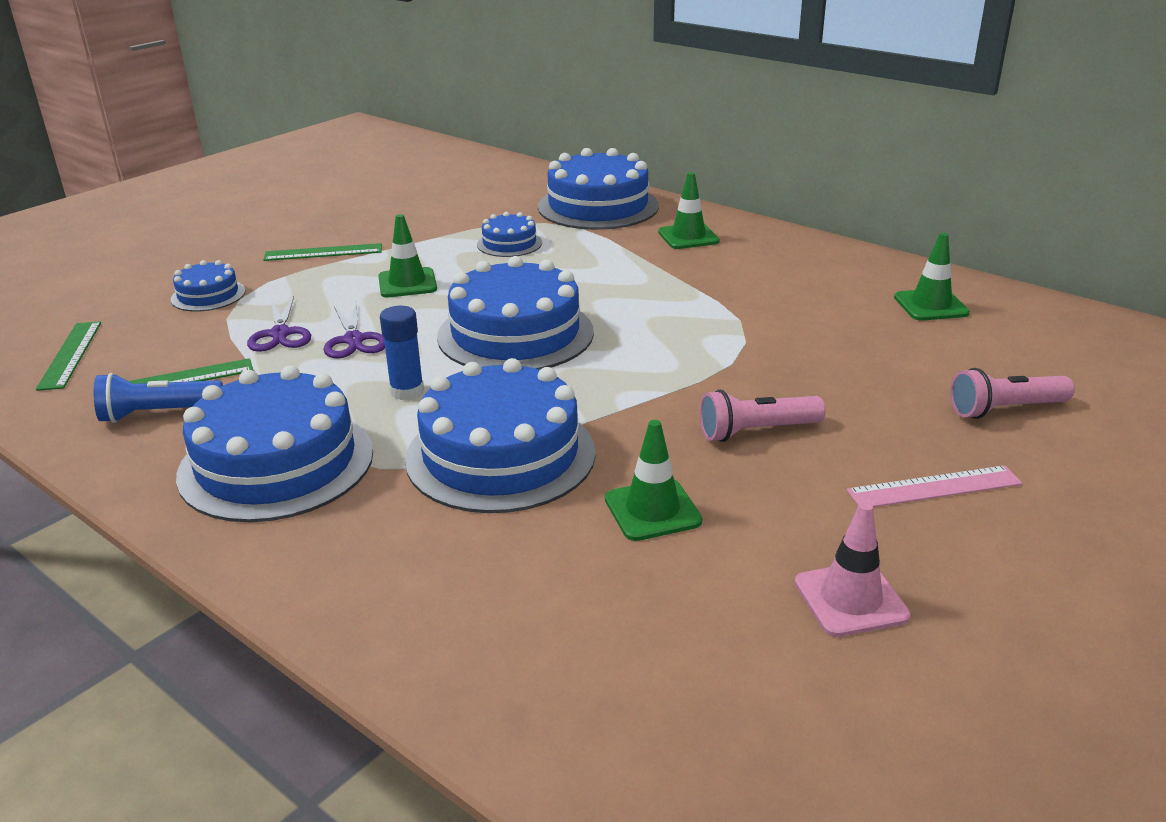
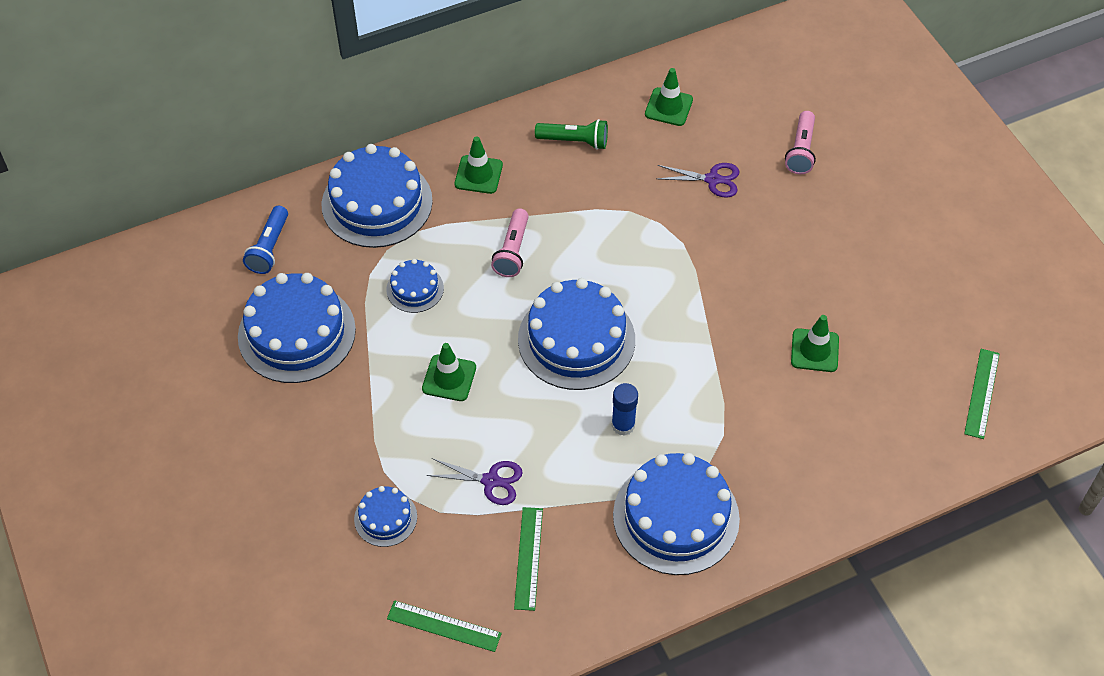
camera: 65 degrees left, 25 degrees up
(158, 413) = (574, 575): blue flashlight -> blue flashlight (269, 248)
(323, 252) = (347, 419): green ruler -> green ruler (982, 393)
(354, 340) = (529, 437): purple scissors -> purple scissors (712, 179)
(500, 455) = (726, 399): blue cake -> blue cake (296, 333)
(756, 431) = (764, 270): pink flashlight -> pink flashlight (512, 251)
(799, 269) = (574, 141): none -> green flashlight
(850, 599) = (918, 306): pink traffic cone -> none
(934, 487) = (853, 224): pink ruler -> none

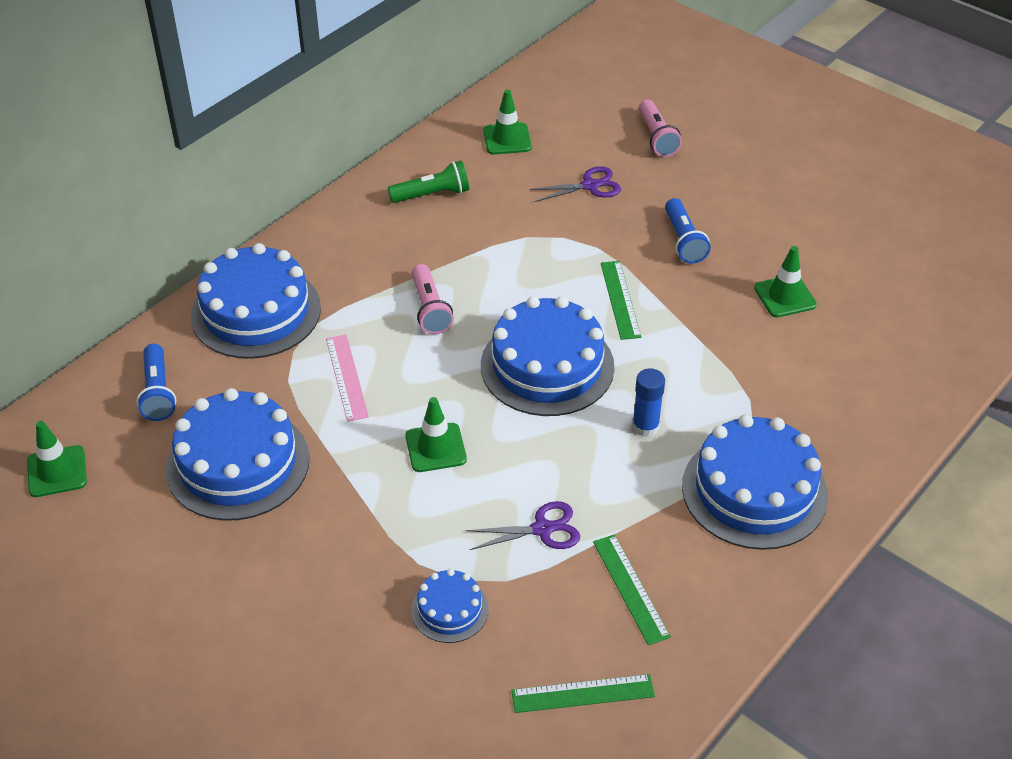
camera: 25 degrees left, 10 degrees down
(415, 289) = (346, 377): blue cake -> pink ruler
(478, 175) = (351, 253): green traffic cone -> green traffic cone (57, 471)
(760, 263) = (683, 241): none -> blue flashlight
(982, 393) = (959, 280): green ruler -> green ruler (620, 299)

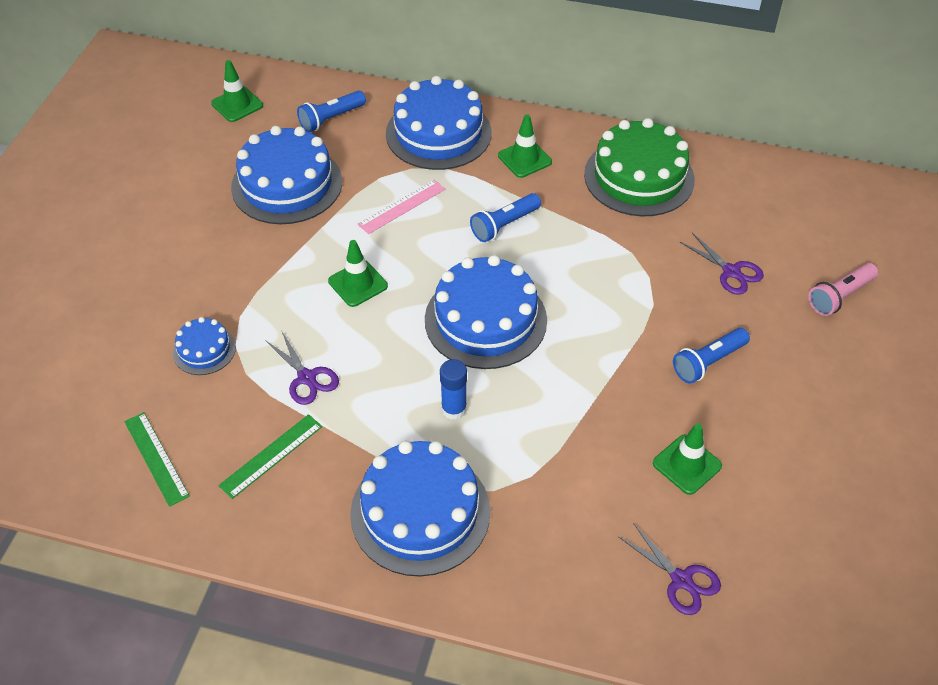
camera: 65 degrees right, 5 degrees up
(429, 309) = (504, 225): pink flashlight -> blue flashlight
(432, 195) = (639, 177): green flashlight -> green cake
(507, 139) = (748, 196): green traffic cone -> green traffic cone (524, 159)
(620, 299) = (597, 342): green ruler -> none
(896, 345) = (681, 580): none -> purple scissors

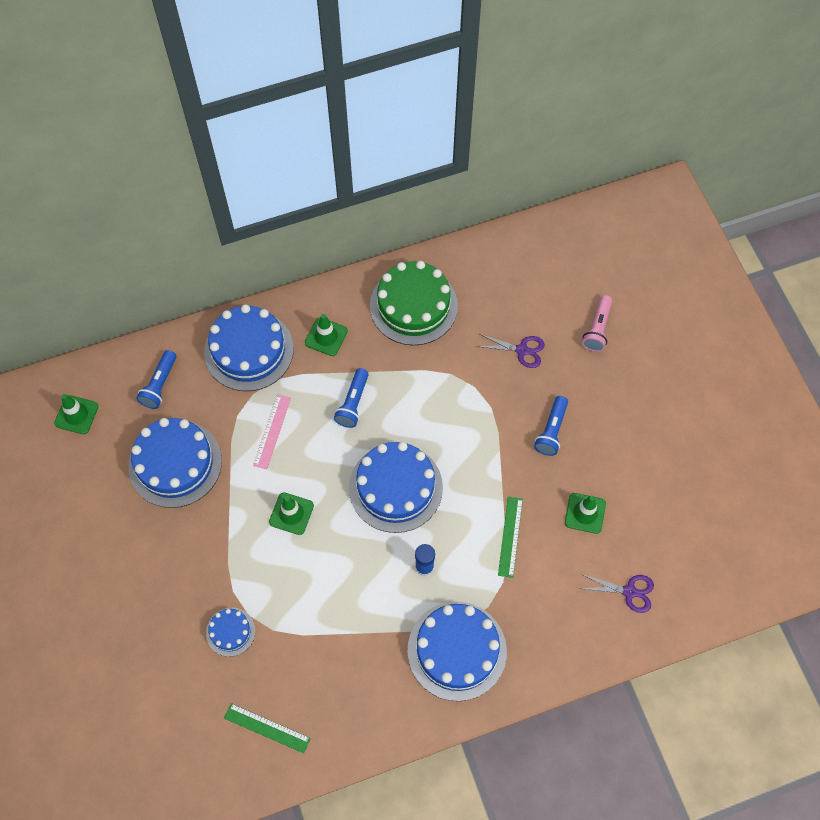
camera: 35 degrees left, 15 degrees up
(271, 456) = (338, 676): green ruler -> green ruler (510, 536)
(307, 378) = (315, 606): purple scissors -> none

